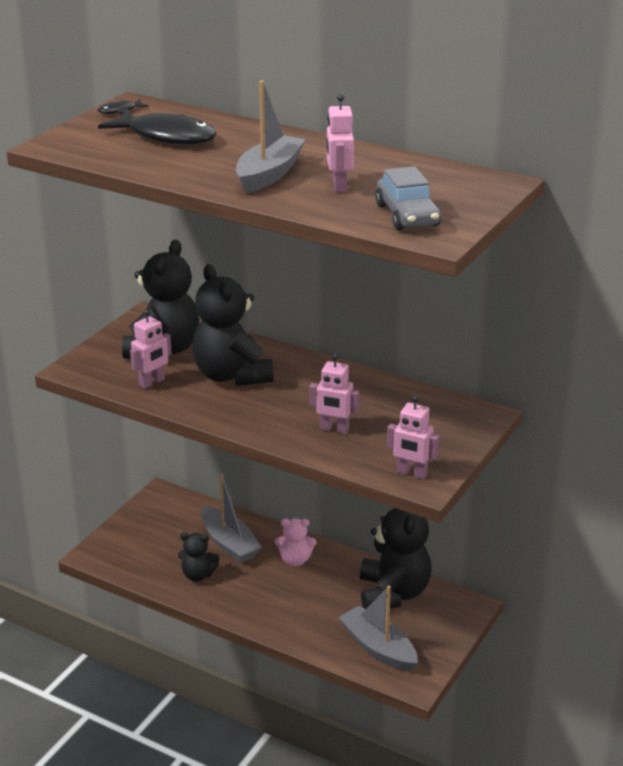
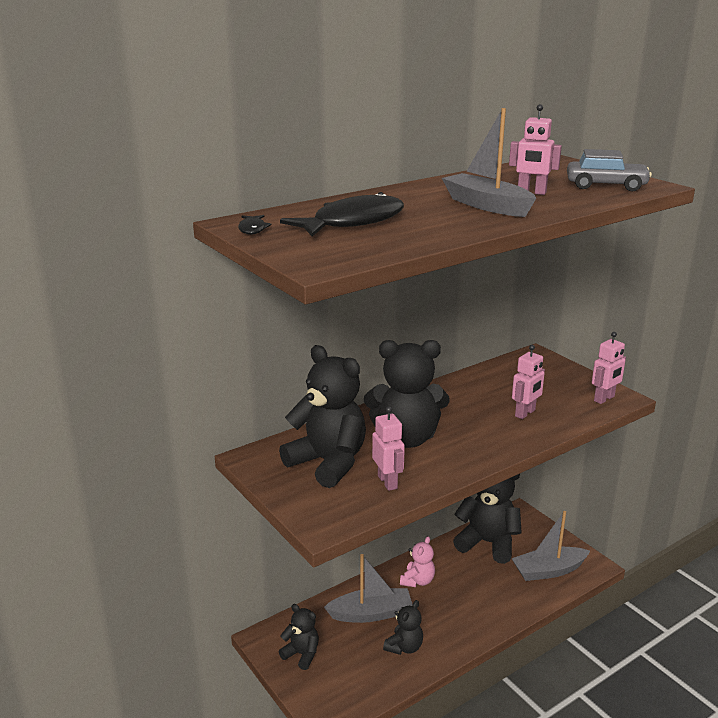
camera: 65 degrees left, 5 degrees down
(154, 520) = (301, 654): none -> black teddy bear

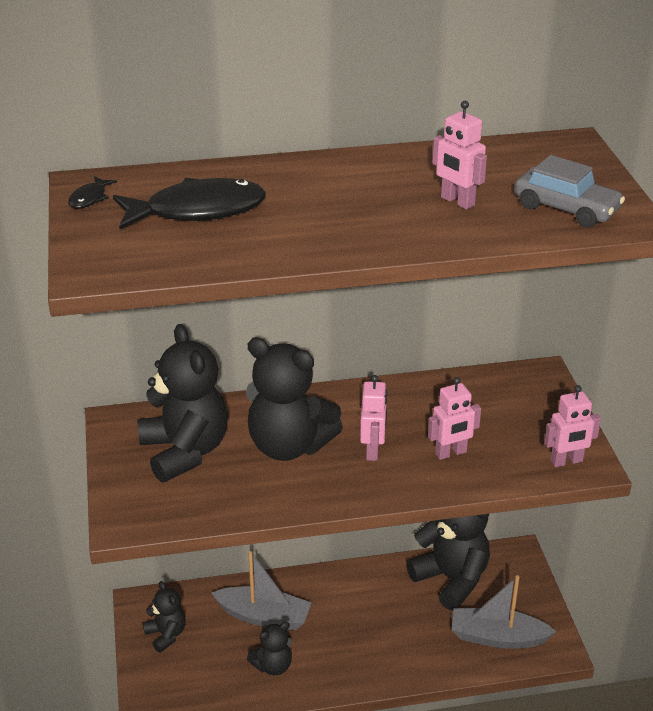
camera: 25 degrees right, 10 degrees up
(387, 482) = (225, 494): pink robot -> pink robot (372, 450)
(417, 581) = (339, 597): pink teddy bear -> none
(487, 205) = (374, 214): grey boat -> none

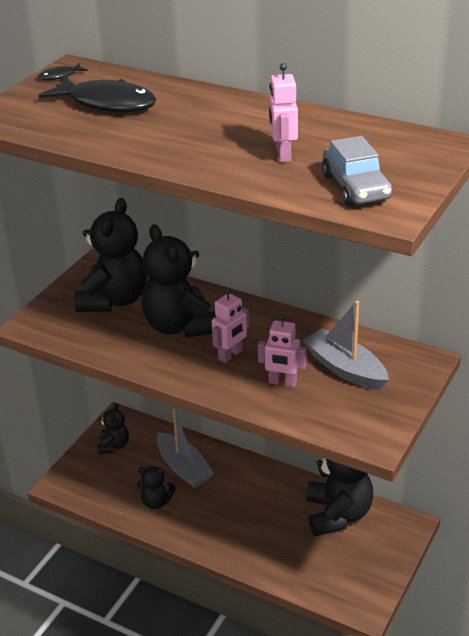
camera: 40 degrees right, 0 degrees up
(497, 637) = (328, 573): grey boat -> grey boat (345, 369)
(566, 461) = (361, 430): pink robot -> none

